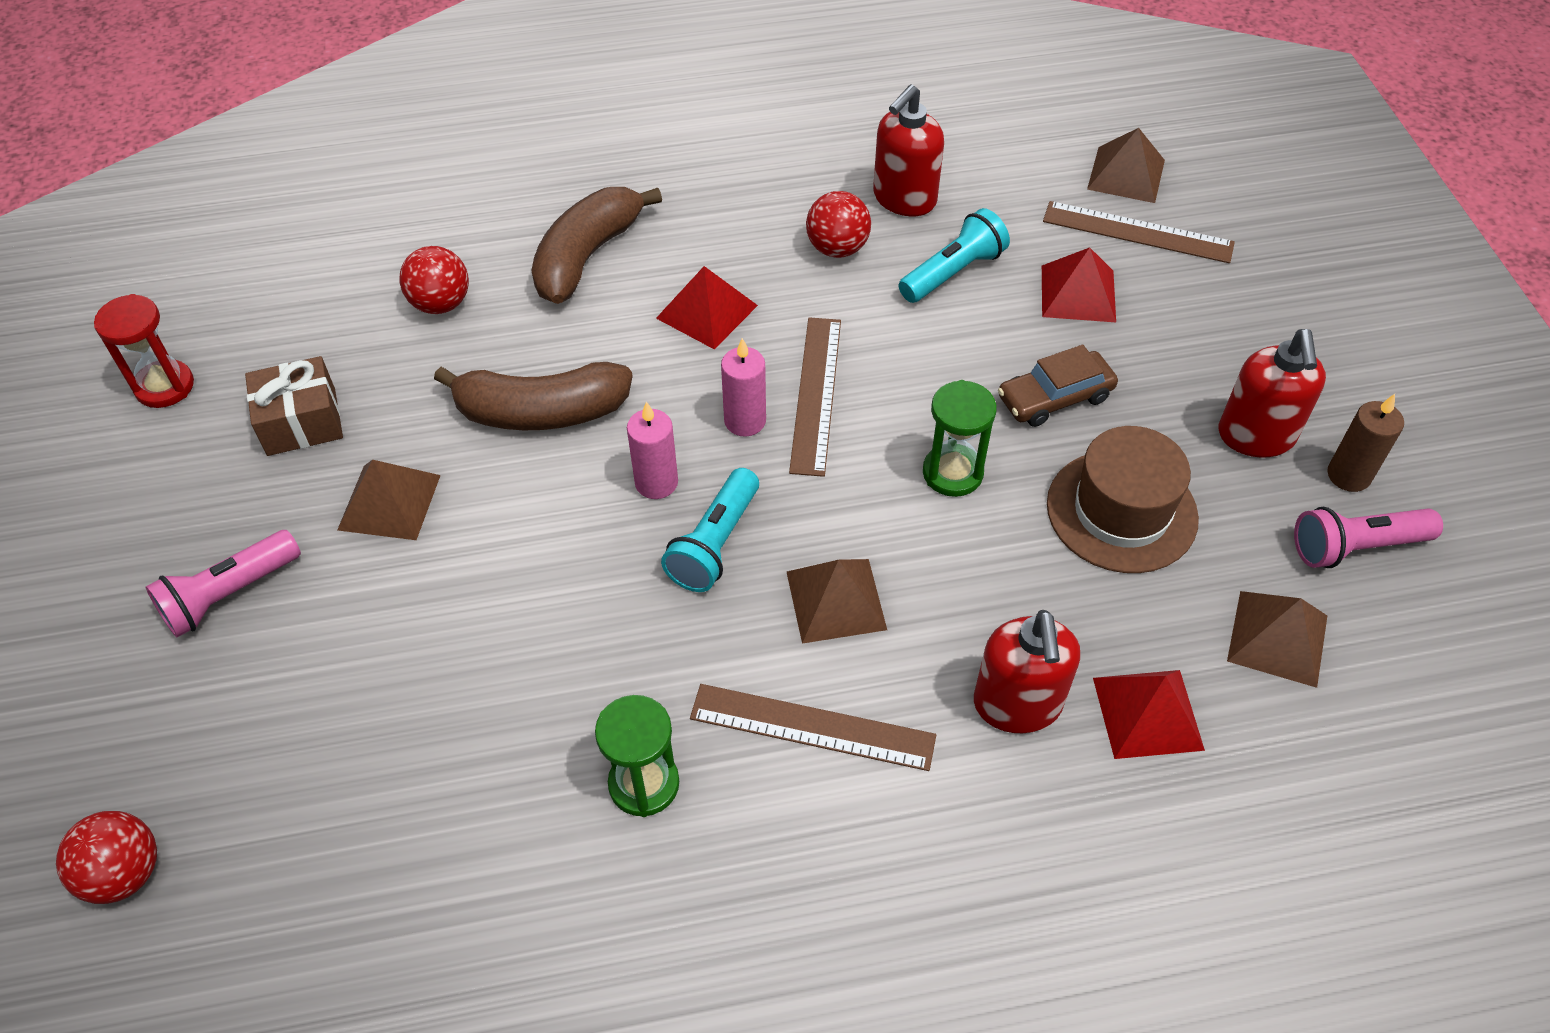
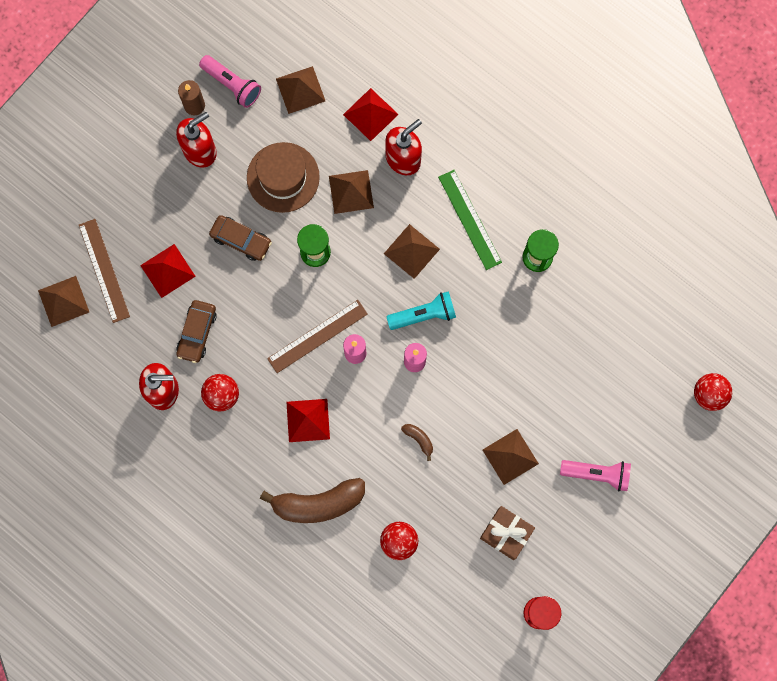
camera: 130 degrees left, 25 degrees up
(541, 412) = (419, 439): brown banana -> brown banana, size x0.43
(812, 727) = (470, 219): brown ruler -> green ruler
(953, 272) = (197, 333): turquoise flashlight -> brown car
(1018, 586) = (351, 191): none -> brown pyramid

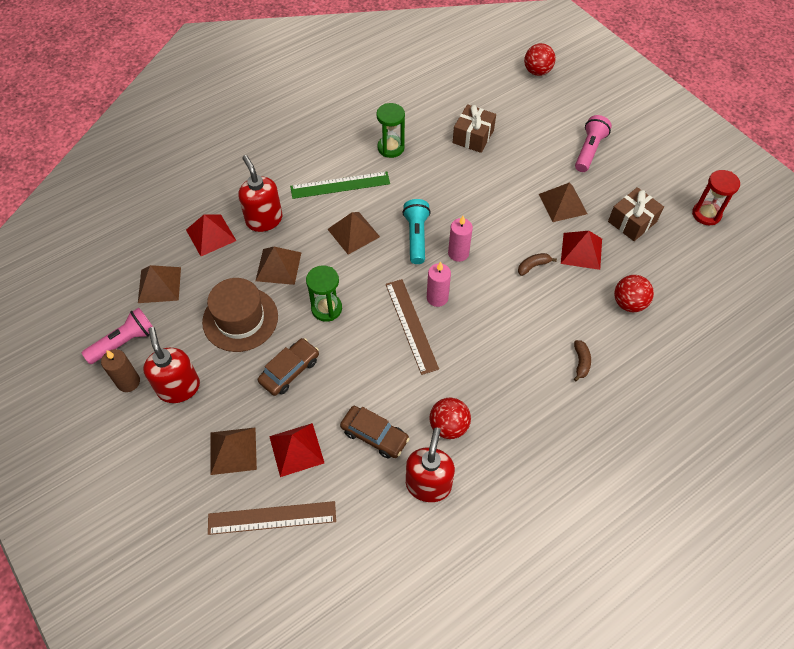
camera: 75 degrees left, 20 degrees down
(63, 301) = (291, 573): brown pyramid -> brown pyramid (233, 450)
(308, 420) = (494, 352): red pyramid -> red pyramid (581, 251)
(318, 503) = (581, 362): brown banana -> brown banana, size x0.43
(580, 342) = (473, 136): none -> brown gift

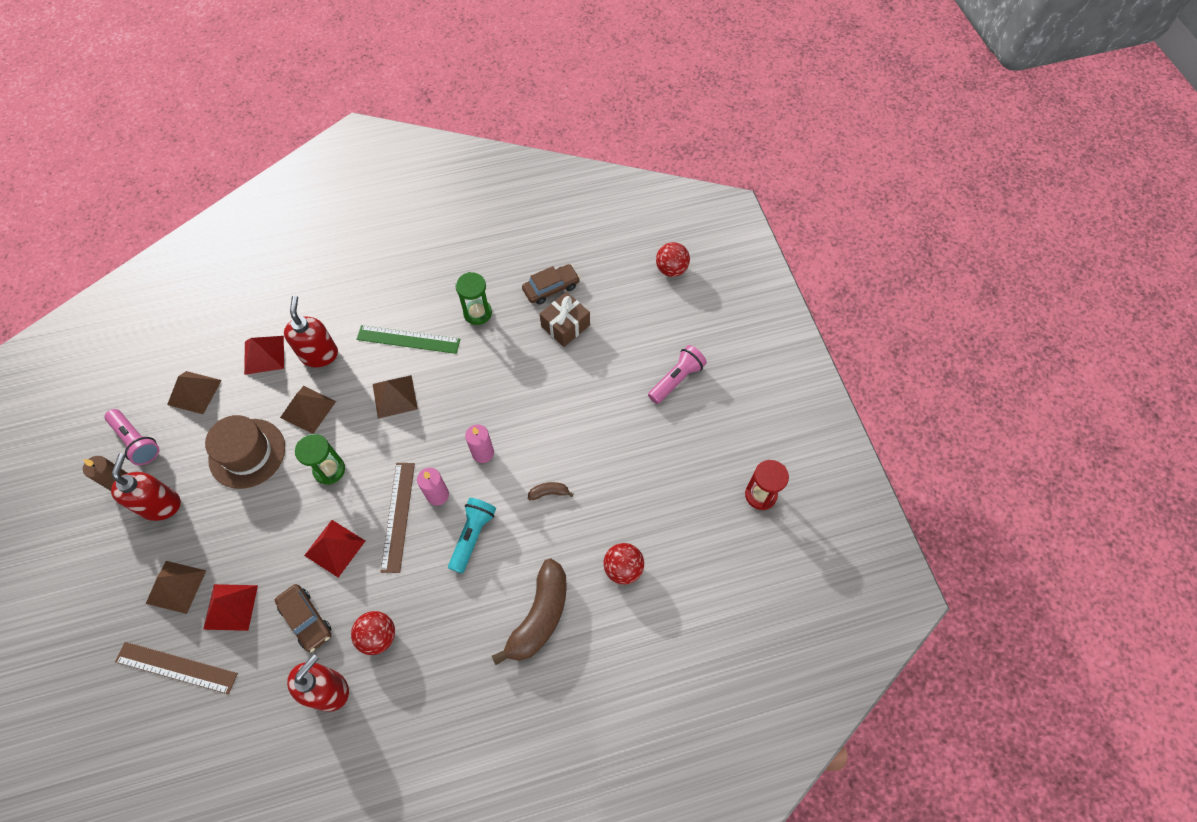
camera: 20 degrees right, 5 degrees up
(124, 342) = (137, 441): pink flashlight -> pink flashlight turned 60 degrees clockwise
(289, 371) = (264, 523): brown car -> brown car (551, 288)
(416, 237) = (452, 421): turquoise flashlight -> turquoise flashlight (472, 536)
(563, 204) = (616, 432): brown pyramid -> none
(581, 251) = (606, 492): red pyramid -> red pyramid (334, 548)
(581, 362) = (540, 616): brown banana -> brown banana, size x2.35
(632, 222) = (677, 477): brown gift -> none

